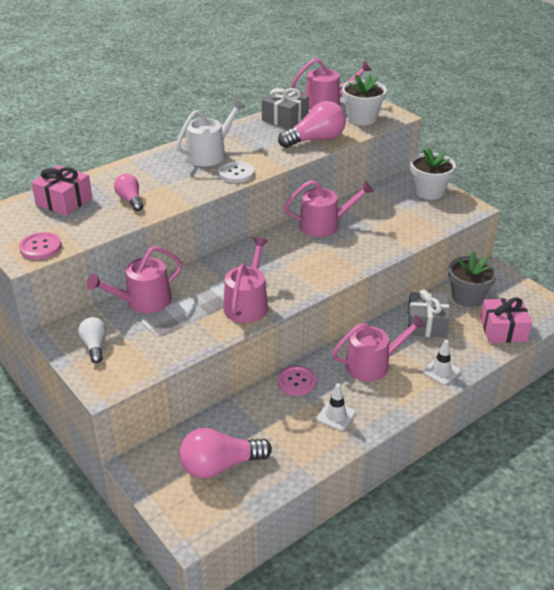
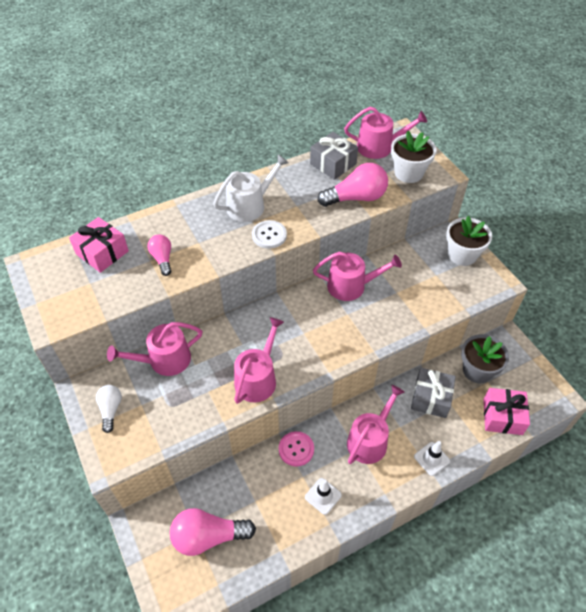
camera: 10 degrees right, 15 degrees up
(40, 247) = (68, 312): pink button -> none
(373, 364) = (370, 440): pink watering can -> pink watering can turned 45 degrees counterclockwise

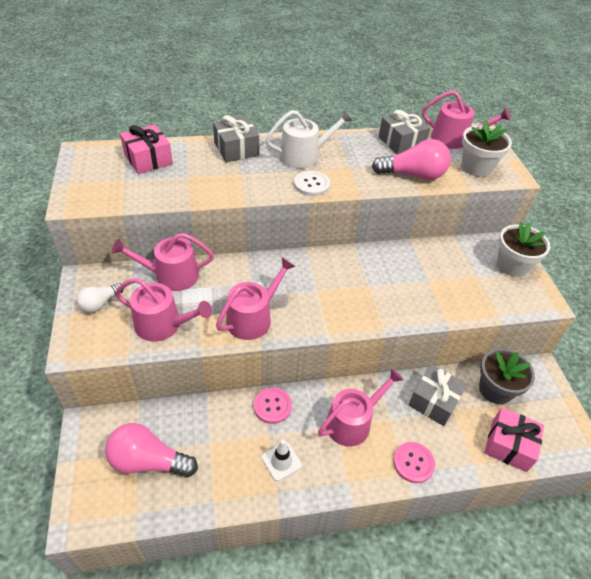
camera: 15 degrees right, 5 degrees down
(110, 410) = (100, 303): white light bulb -> white light bulb turned 150 degrees counterclockwise
(162, 259) = (200, 178): pink light bulb -> none
(182, 216) = (236, 149): none -> grey gift
(351, 286) = (383, 262): pink watering can -> pink watering can (163, 325)
(431, 459) = (413, 463): white traffic cone -> pink button

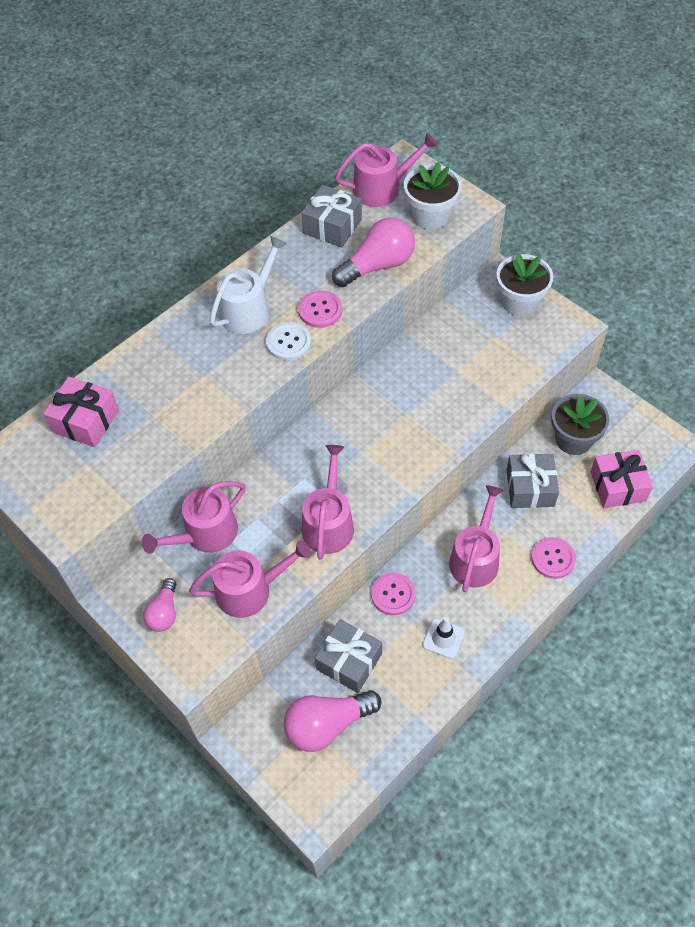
camera: 30 degrees left, 10 degrees up
(100, 303) = (164, 612): white light bulb -> pink light bulb
(236, 149) = (168, 345): grey gift -> grey gift (349, 661)
(350, 179) = (320, 310): none -> pink button

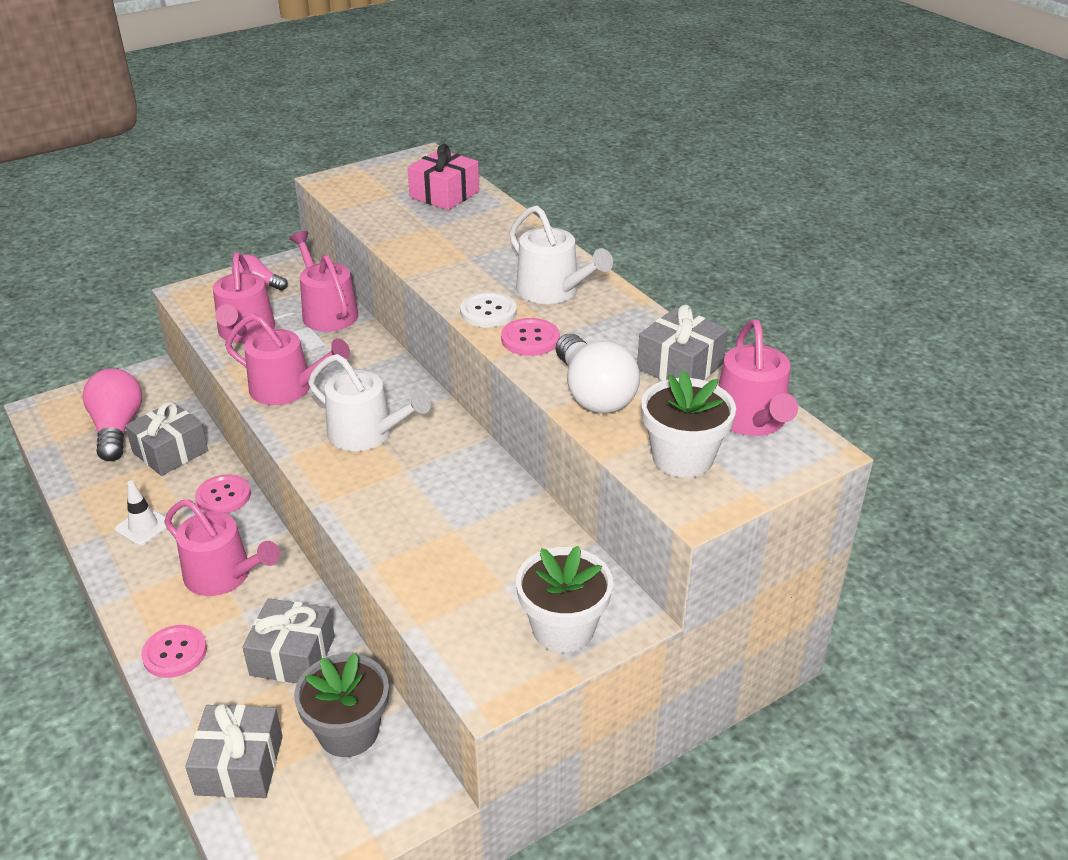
camera: 100 degrees right, 20 degrees down
(372, 449) = (367, 434): none -> white watering can
(377, 265) = (593, 393): pink light bulb -> white light bulb
(618, 486) = (239, 765): pink gift -> grey gift

